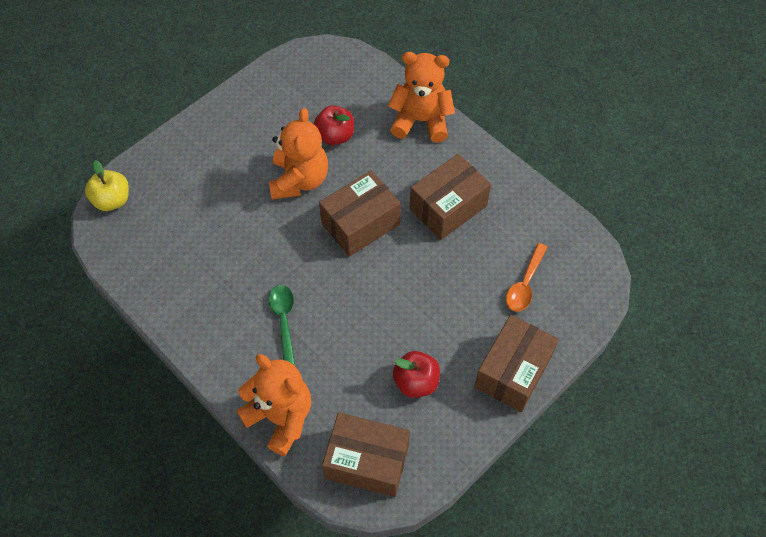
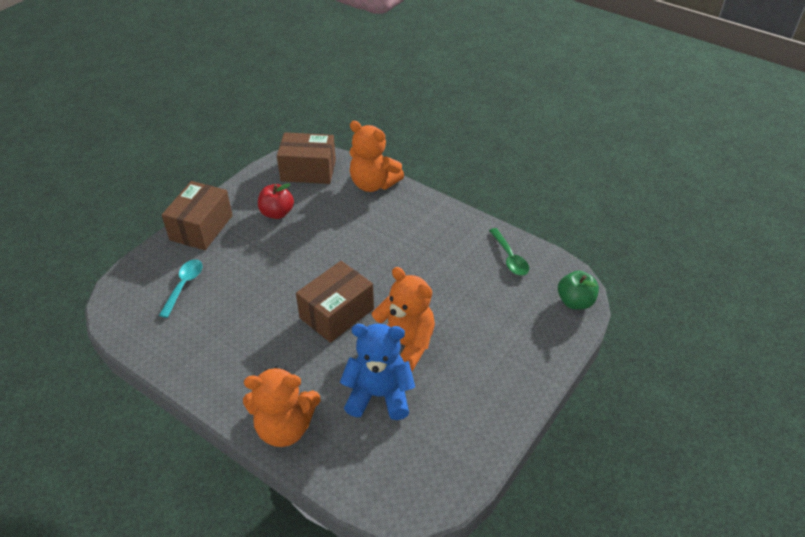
camera: 170 degrees right, 15 degrees down
(112, 200) = (575, 302): yellow apple -> green apple
(284, 320) = (387, 236): green spoon -> green spoon (509, 257)
(299, 180) = (405, 344): orange teddy bear -> orange teddy bear turned 135 degrees clockwise
(335, 136) = (379, 395): red apple -> blue teddy bear
(448, 207) = (253, 339): brown box -> none
(525, 284) = (184, 286): orange spoon -> turquoise spoon

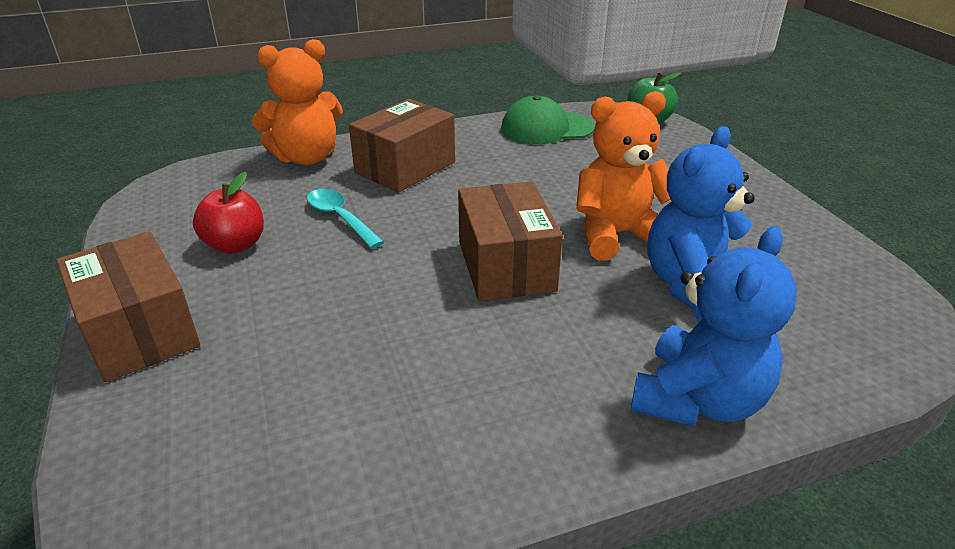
camera: 55 degrees left, 10 degrees down
(184, 286) = (248, 406): turquoise spoon -> turquoise spoon (340, 218)
(285, 427) = (698, 399): orange teddy bear -> blue teddy bear
(308, 170) = (197, 190): brown box -> brown box (405, 167)
(509, 257) = (546, 128): green spoon -> green cap

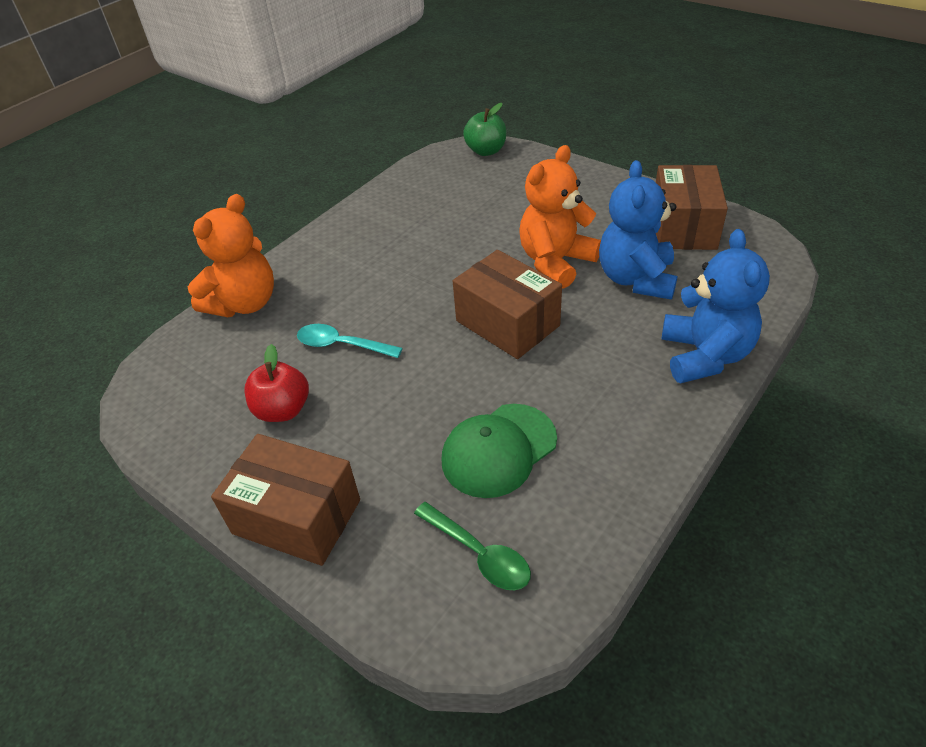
camera: 30 degrees left, 10 degrees up
(232, 457) = (479, 553): none -> green spoon
(405, 167) = (342, 275): brown box -> brown box (683, 227)
(546, 128) = (416, 189): green cap -> green cap (498, 450)

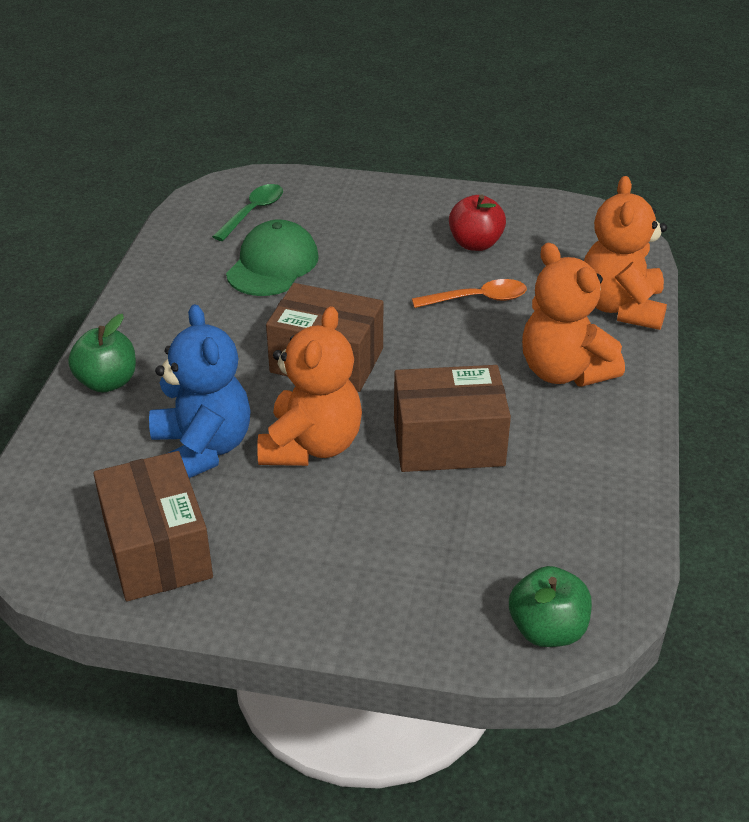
camera: 150 degrees right, 5 degrees down
(296, 517) = (395, 197): brown box -> brown box (448, 442)
(342, 266) = (564, 371): none -> orange teddy bear
(342, 345) = (477, 299): turquoise spoon -> orange spoon
(479, 553) = (253, 212): green spoon -> green spoon turned 105 degrees clockwise
(704, 355) = (107, 382): blue teddy bear -> green apple

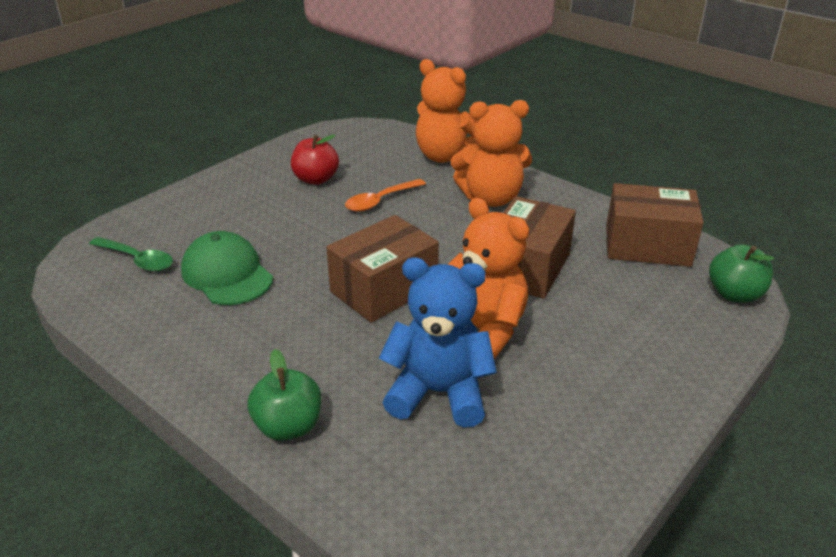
camera: 60 degrees left, 5 degrees down
(157, 549) = (551, 462): brown box -> brown box (647, 245)
(253, 212) = (137, 260): green spoon -> green spoon turned 150 degrees clockwise
(477, 299) = (380, 201): orange spoon -> orange spoon turned 150 degrees counterclockwise

